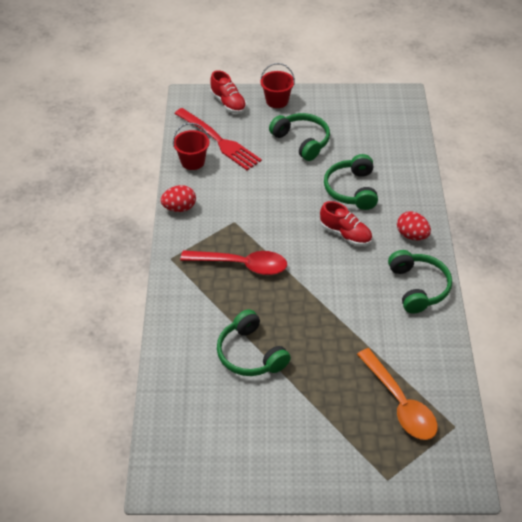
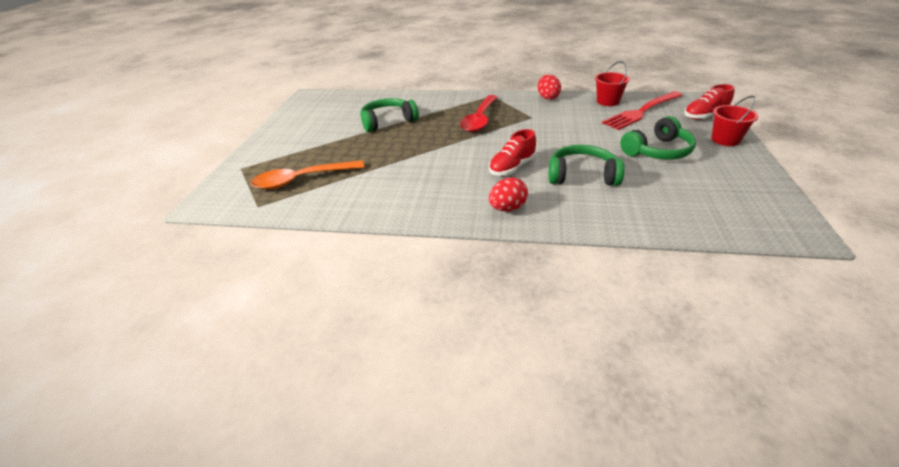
camera: 100 degrees right, 10 degrees down
(418, 287) = (429, 204): green headphones -> none

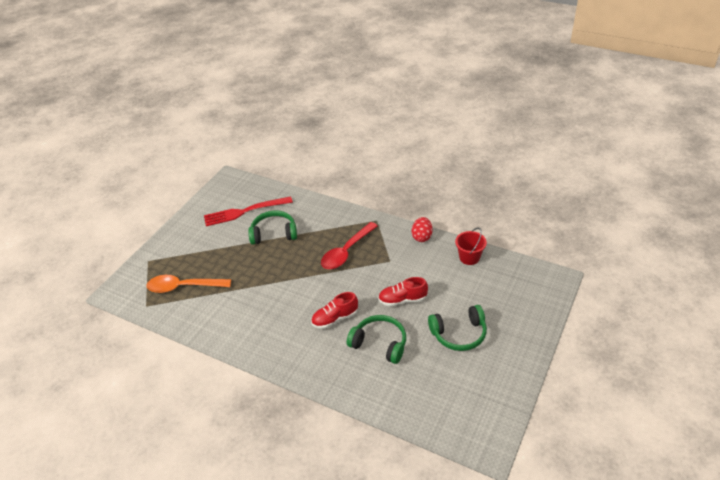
camera: 20 degrees right, 5 degrees up
(507, 208) = (305, 360): red egg -> none
(642, 111) = (487, 280): red fork -> red fork (245, 211)
(705, 116) = (537, 302): red shoe -> red shoe (402, 300)
(725, 140) = (526, 337): red bucket -> none

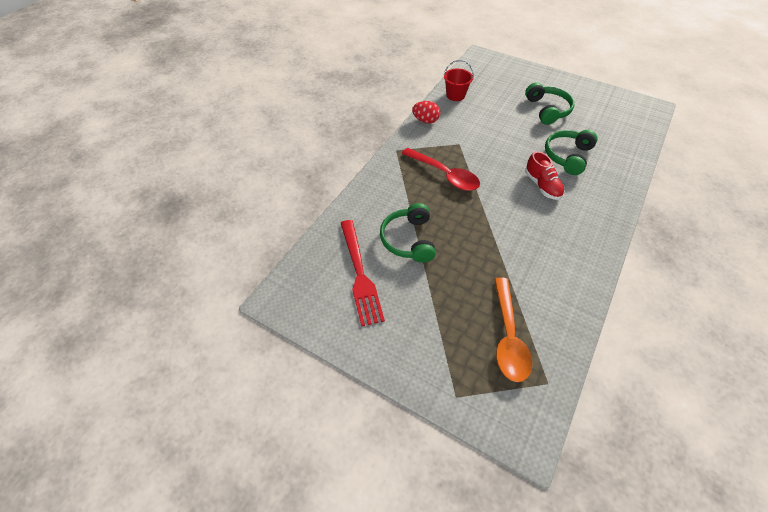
camera: 90 degrees left, 10 degrees up
(402, 300) = (511, 139): red shoe -> none

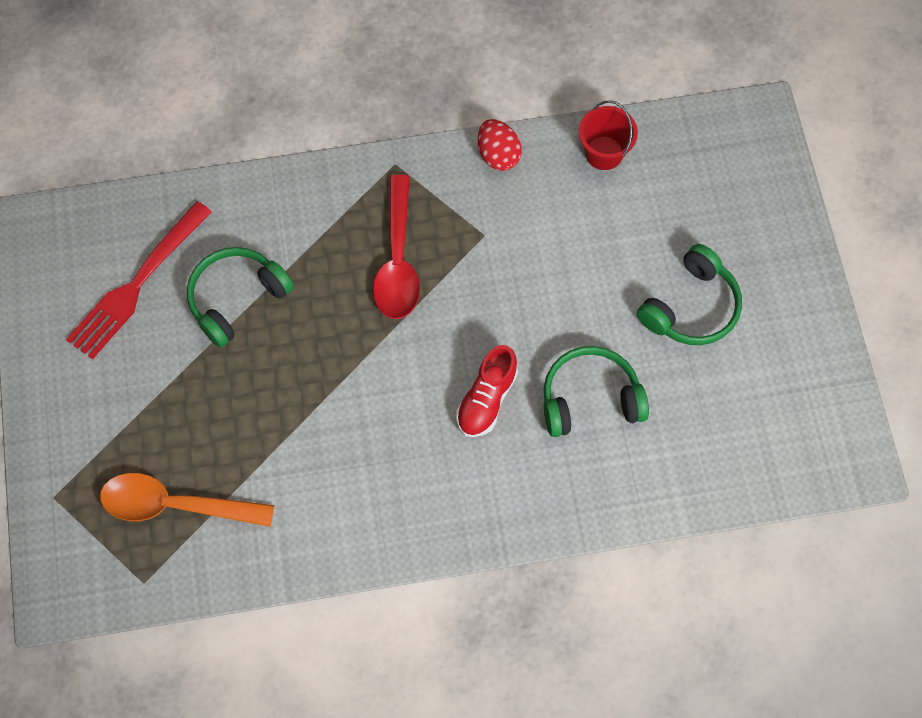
camera: 50 degrees right, 15 degrees up
(508, 337) = (175, 505): orange spoon -> orange spoon turned 45 degrees clockwise

